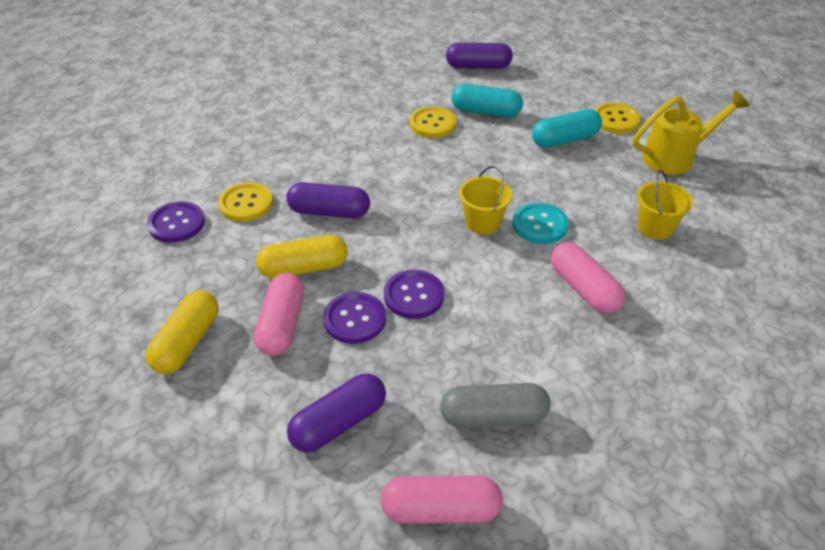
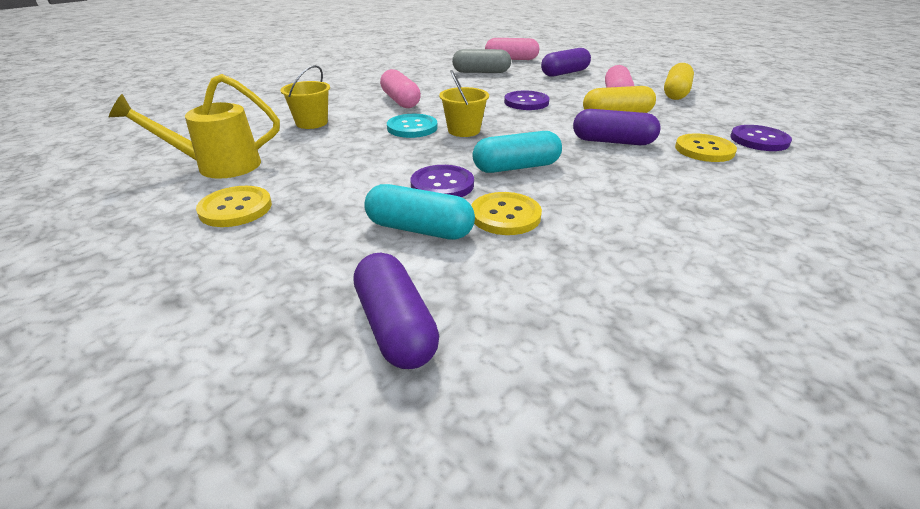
camera: 175 degrees left, 10 degrees down
(354, 319) = (567, 96): purple button -> purple button (442, 185)
(478, 66) = (395, 326): purple capsule -> purple capsule turned 60 degrees clockwise
(565, 140) = (330, 188): turquoise capsule -> turquoise capsule (516, 167)

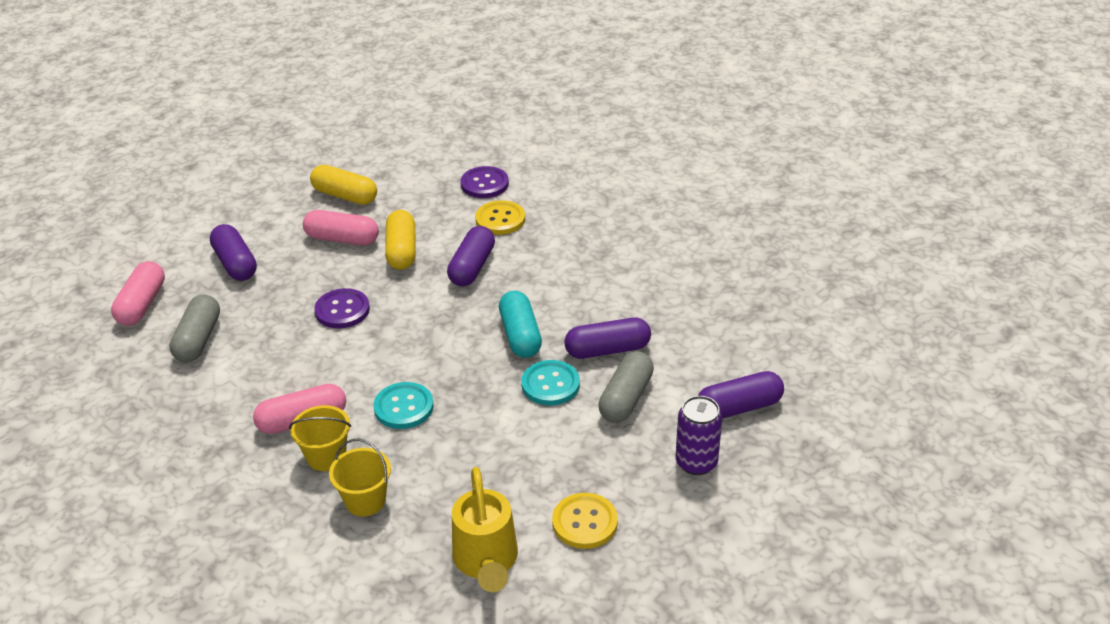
camera: 85 degrees left, 5 degrees up
(293, 283) = (696, 462): none -> purple can
(419, 229) = (626, 398): turquoise capsule -> grey capsule
(442, 185) = (550, 384): purple button -> turquoise button
(464, 130) = (421, 366): yellow bucket -> yellow bucket (326, 456)
(505, 215) = (607, 350): yellow button -> purple capsule

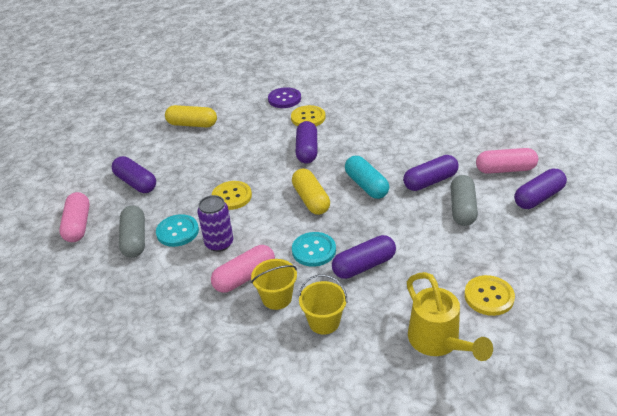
camera: 15 degrees left, 0 degrees up
(342, 239) = (205, 151): pink capsule -> pink capsule (505, 169)
(342, 310) = (232, 196): purple button -> yellow button
(401, 251) = (252, 150): yellow capsule -> yellow capsule (311, 200)
(454, 443) = (364, 266): none -> purple capsule
(550, 384) = (406, 212): turquoise button -> turquoise button (177, 232)
(696, 462) = (535, 238): purple can -> purple can (219, 243)

